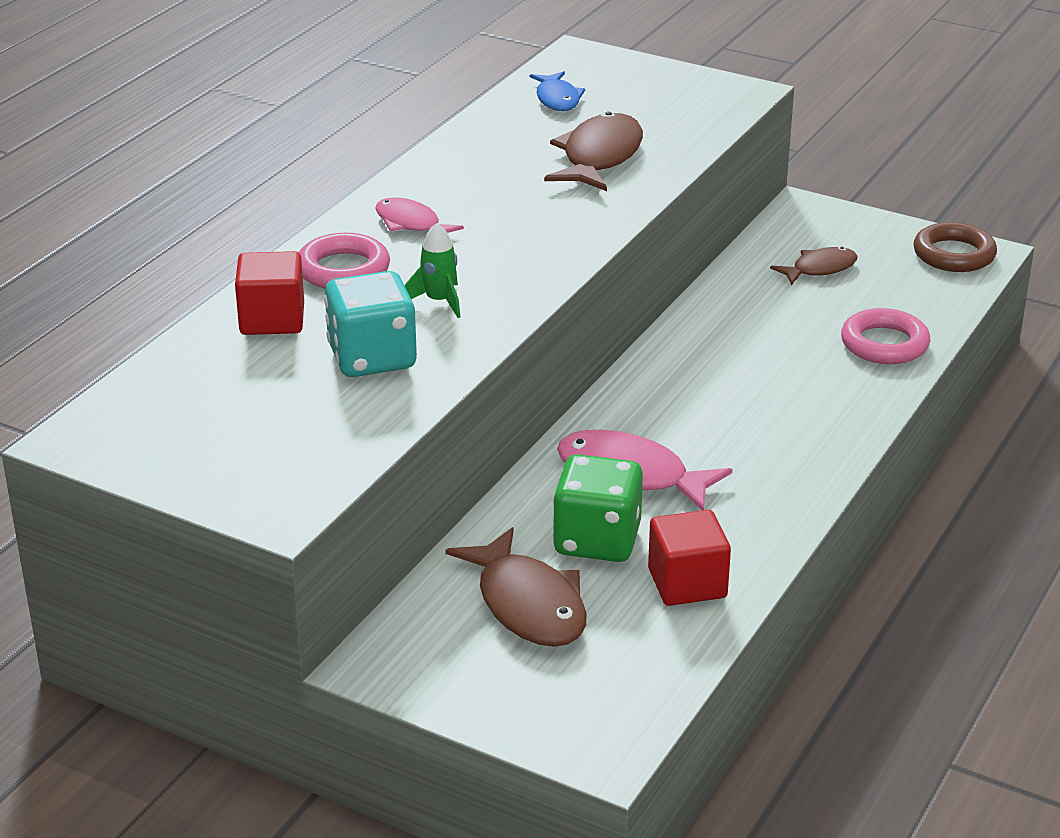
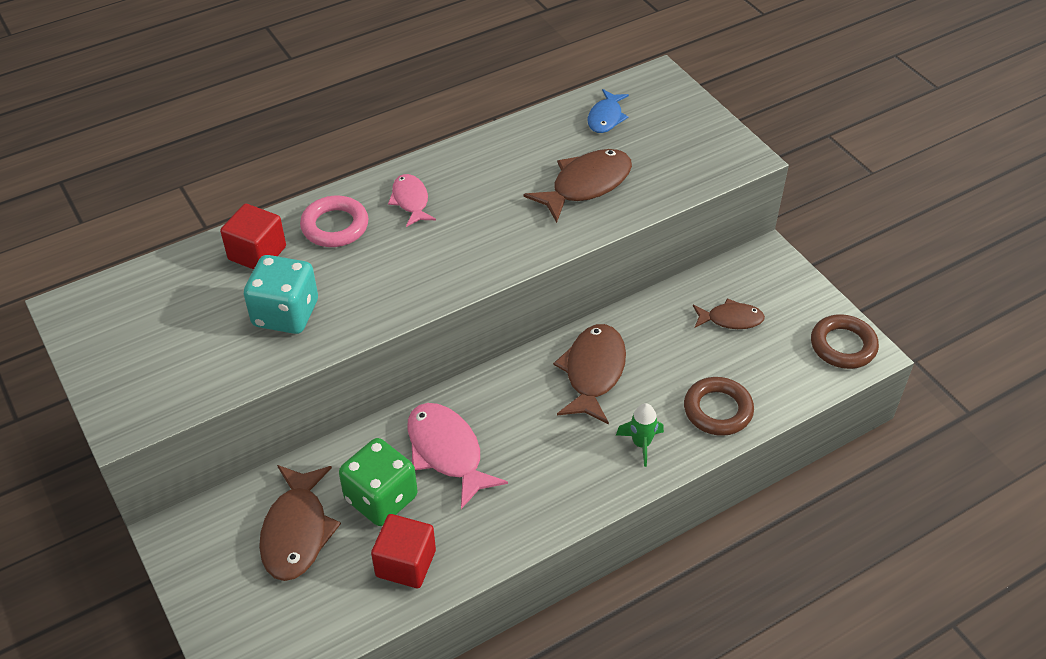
camera: 30 degrees right, 15 degrees up
(439, 301) = (368, 280): green rocket -> green rocket (641, 444)
(720, 357) = (593, 372): none -> brown fish
(884, 344) = (718, 410): pink ring -> brown ring

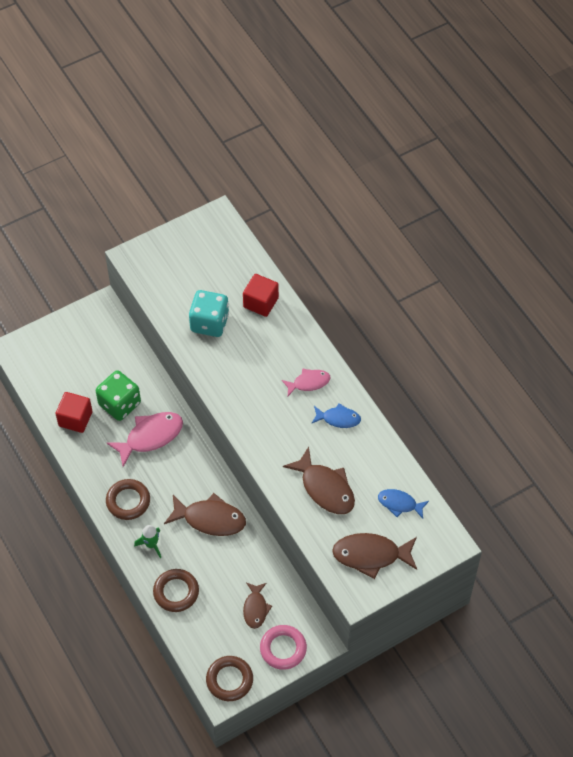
camera: 90 degrees right, 10 degrees up
(297, 531) = (100, 364): brown fish -> brown fish (371, 555)
(335, 226) = (284, 342): pink ring -> pink ring (283, 649)
(473, 171) = (338, 419): none -> blue fish
(566, 478) = (128, 501): none -> brown ring

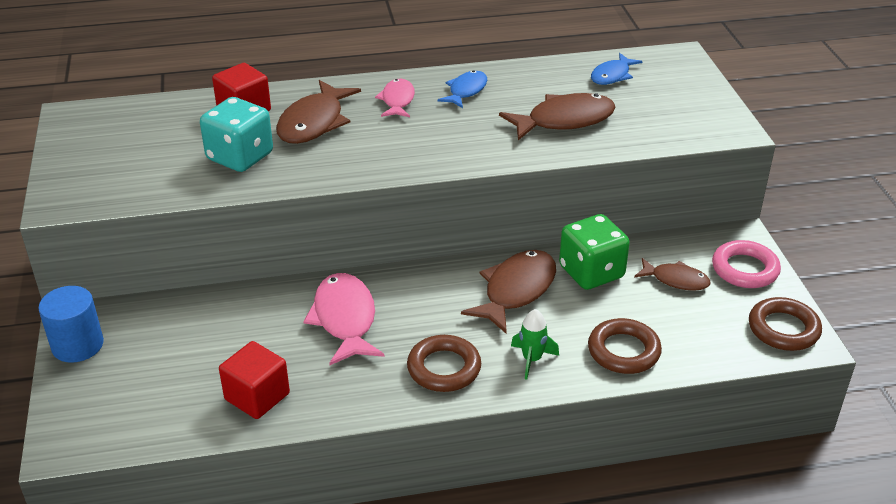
camera: 70 degrees left, 20 degrees down
(84, 318) = (77, 345): none -> blue cylinder
(119, 404) = (265, 339): green dice -> green dice (591, 272)
(371, 555) = (677, 108): brown fish -> brown fish (314, 123)

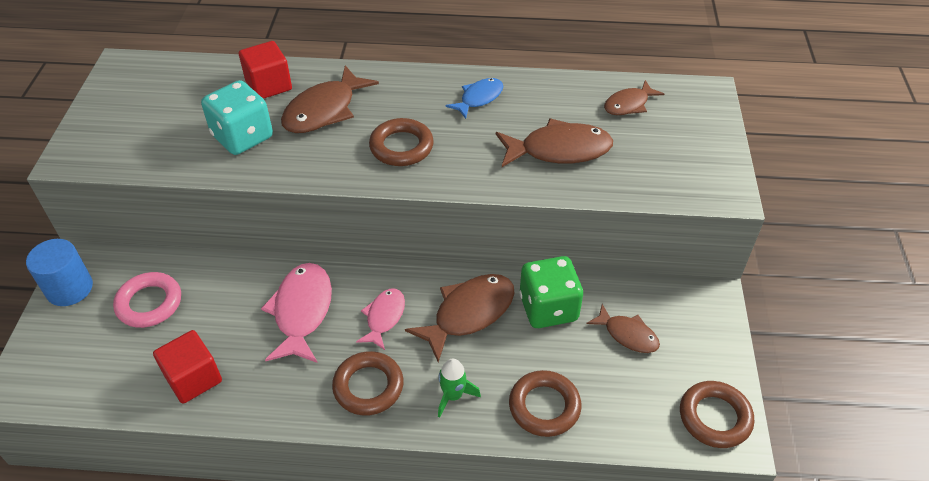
camera: 15 degrees right, 10 degrees up
(397, 100) = (410, 98): pink fish -> pink fish (384, 317)
(409, 140) = (401, 147): none -> brown ring
(612, 75) = (628, 104): blue fish -> brown fish
(745, 269) = (702, 337): pink ring -> pink ring (149, 303)

